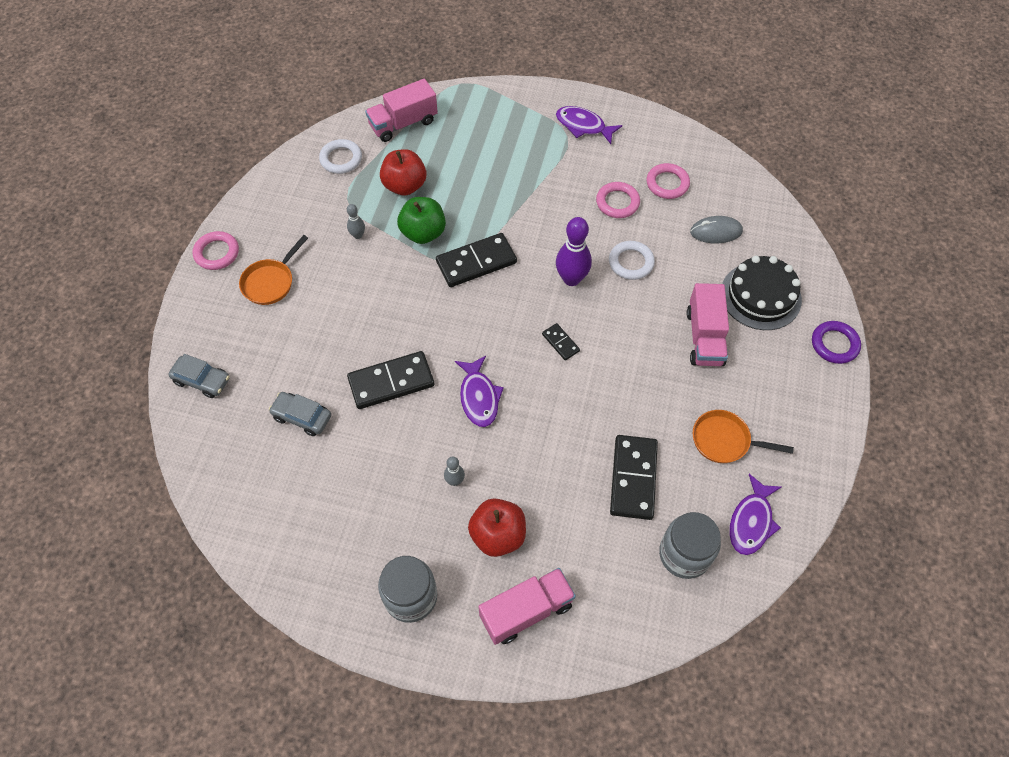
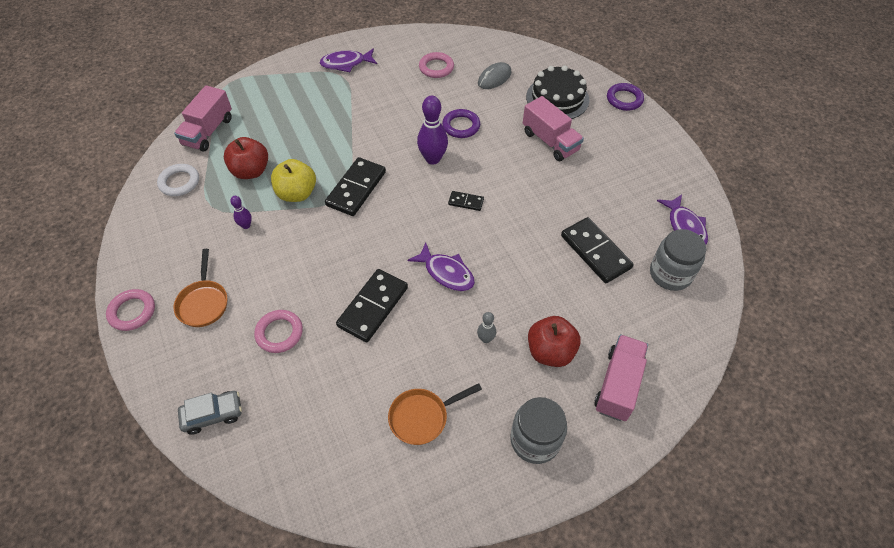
camera: 40 degrees left, 5 degrees down
(302, 417) = (327, 380): grey car -> none
(358, 235) = (246, 225): grey bowling pin -> purple bowling pin
(423, 233) = (297, 193): green apple -> yellow apple
(617, 202) = (416, 96): pink ring -> pink ring (279, 333)
(631, 262) = (461, 126): white ring -> purple ring
(724, 441) = (623, 192): orange pan -> orange pan (422, 417)

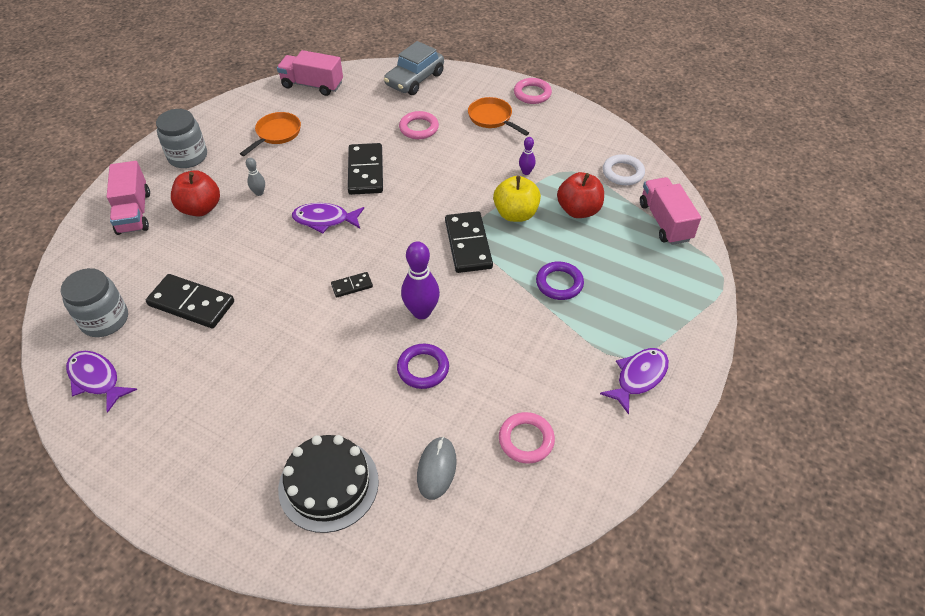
camera: 145 degrees right, 5 degrees down
(213, 415) = (415, 79): grey car -> grey car, size x1.50
(550, 141) = (302, 407): pink truck -> pink truck (312, 85)
(624, 99) = (229, 541): purple ring -> purple ring (559, 283)

